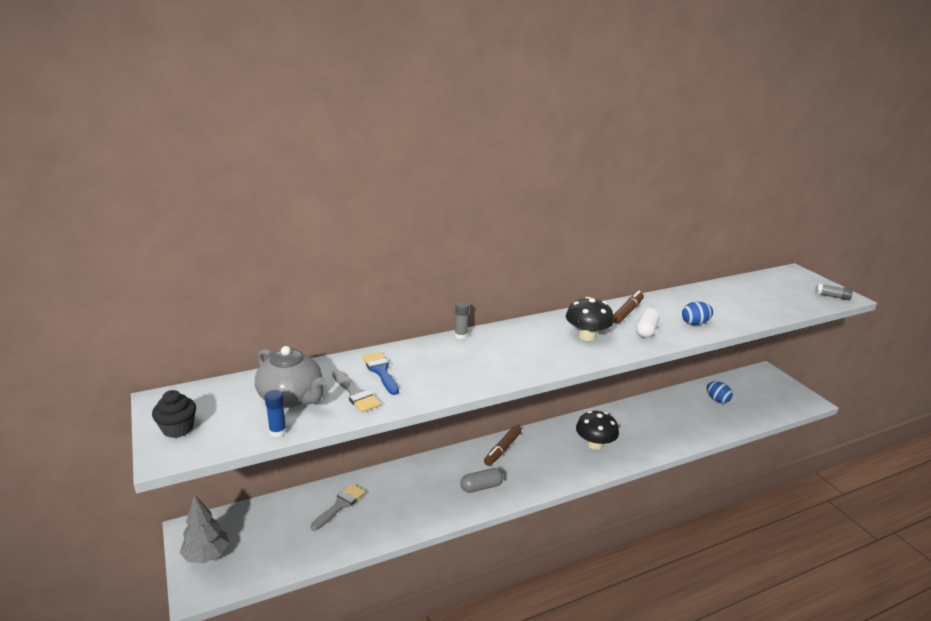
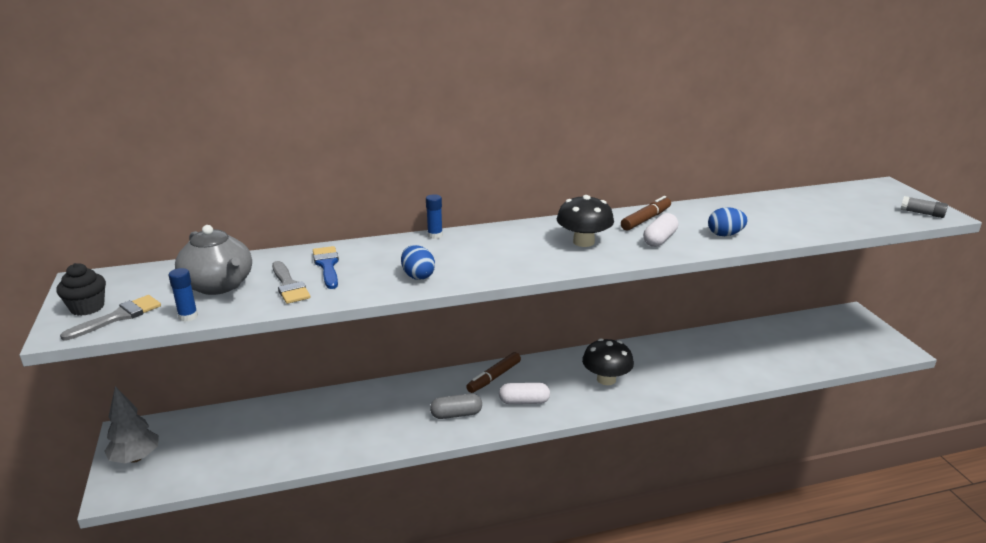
camera: 10 degrees right, 0 degrees up
(340, 505) = (292, 420): grey brush -> grey brush (119, 317)
(461, 336) = (435, 235): grey glue stick -> blue glue stick
(534, 470) = (524, 401): none -> white capsule
(717, 400) = (777, 341): blue egg -> blue egg (418, 276)

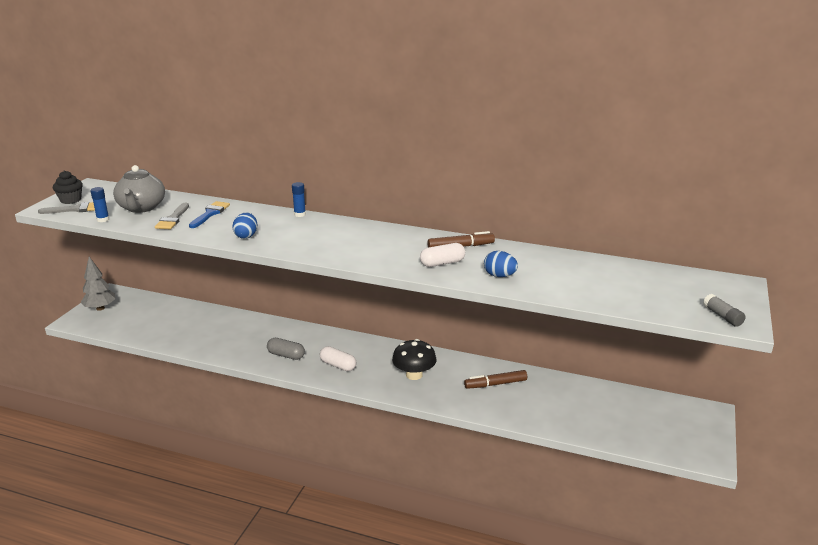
camera: 35 degrees right, 0 degrees up
(494, 377) = (340, 342): brown marker -> brown marker (495, 384)
(583, 242) = (385, 248): black mushroom -> none

